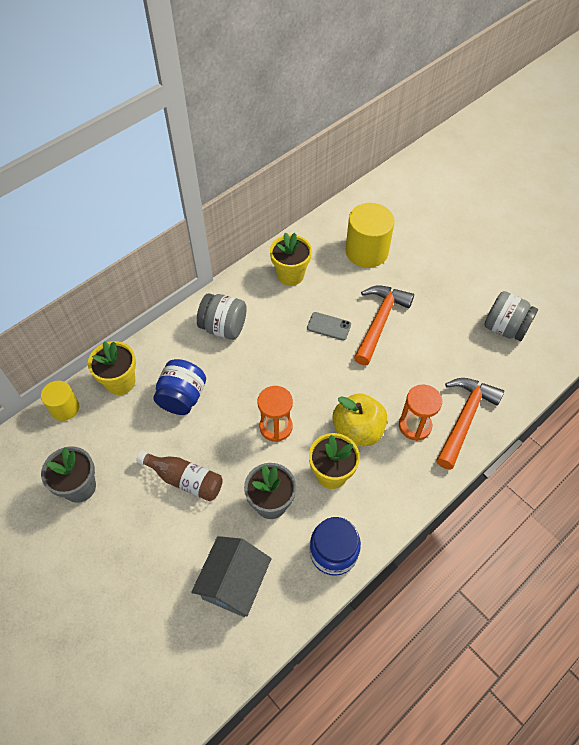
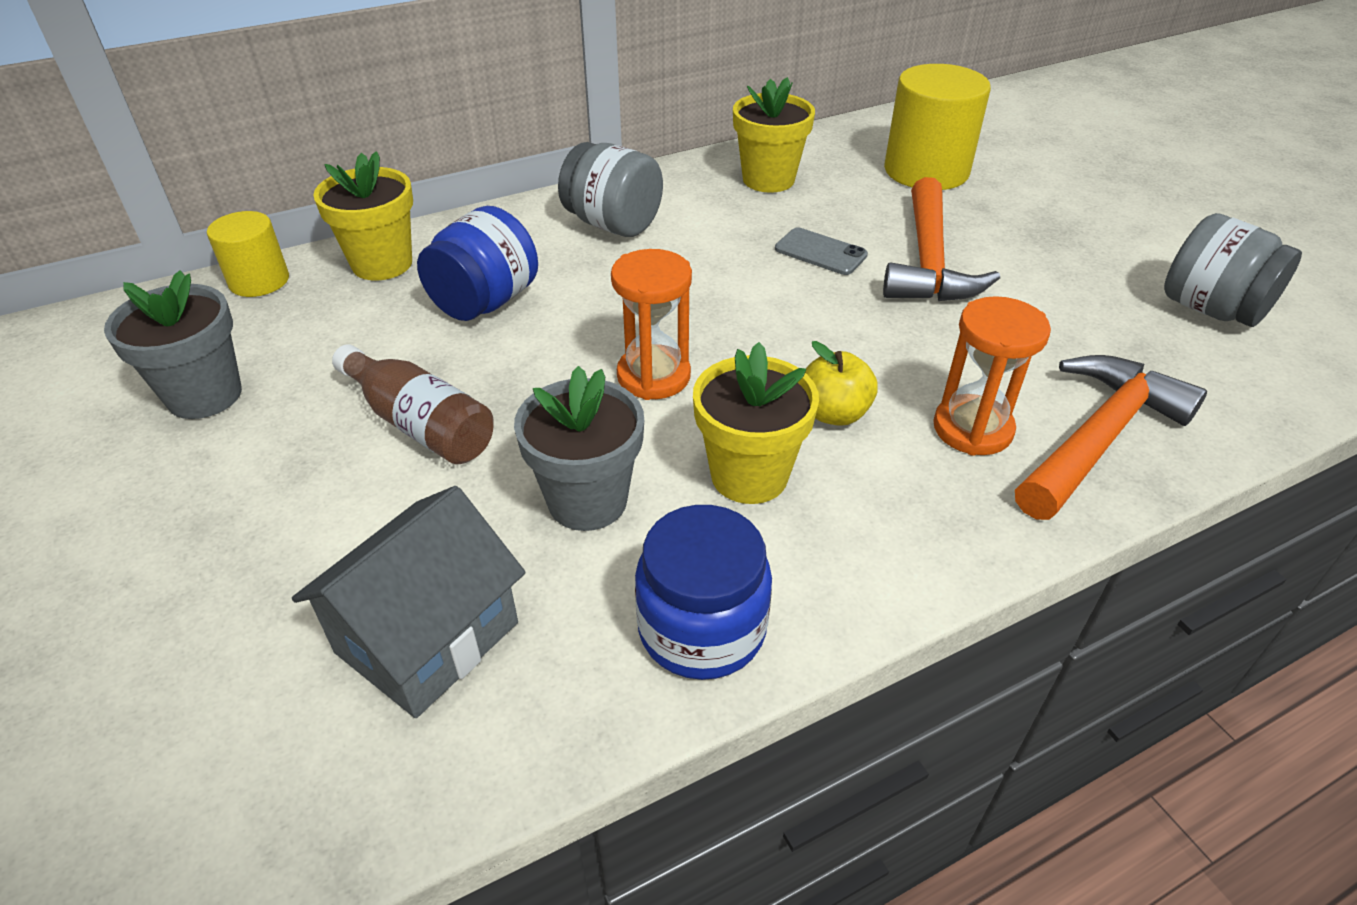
camera: 15 degrees right, 15 degrees down
(357, 430) = (834, 413): yellow apple -> yellow apple, size x0.60
(379, 322) = (928, 261): orange hammer -> orange hammer turned 150 degrees clockwise

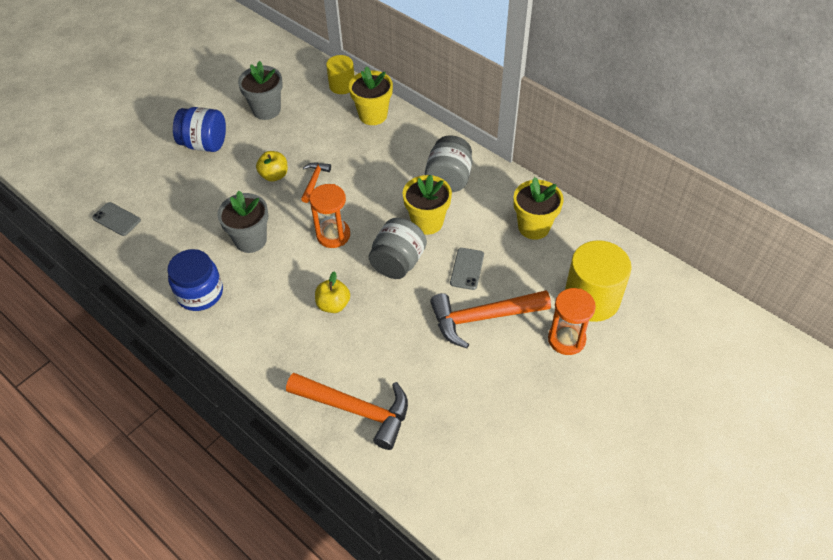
camera: 70 degrees right, 10 degrees up
(299, 791) = (116, 219): none -> grey phone
(420, 424) = (274, 175): brown bottle -> yellow apple
(427, 637) = (176, 223): grey house -> none
(485, 302) = (361, 160): blue jar -> blue jar (204, 144)
(488, 371) = (314, 181): none -> orange hammer
(749, 475) = (282, 285): yellow flower pot -> yellow flower pot (427, 222)
(972, 429) = (343, 358): orange hourglass -> orange hourglass (566, 339)
(1211, 309) = (500, 461): grey jar -> grey jar (398, 262)

